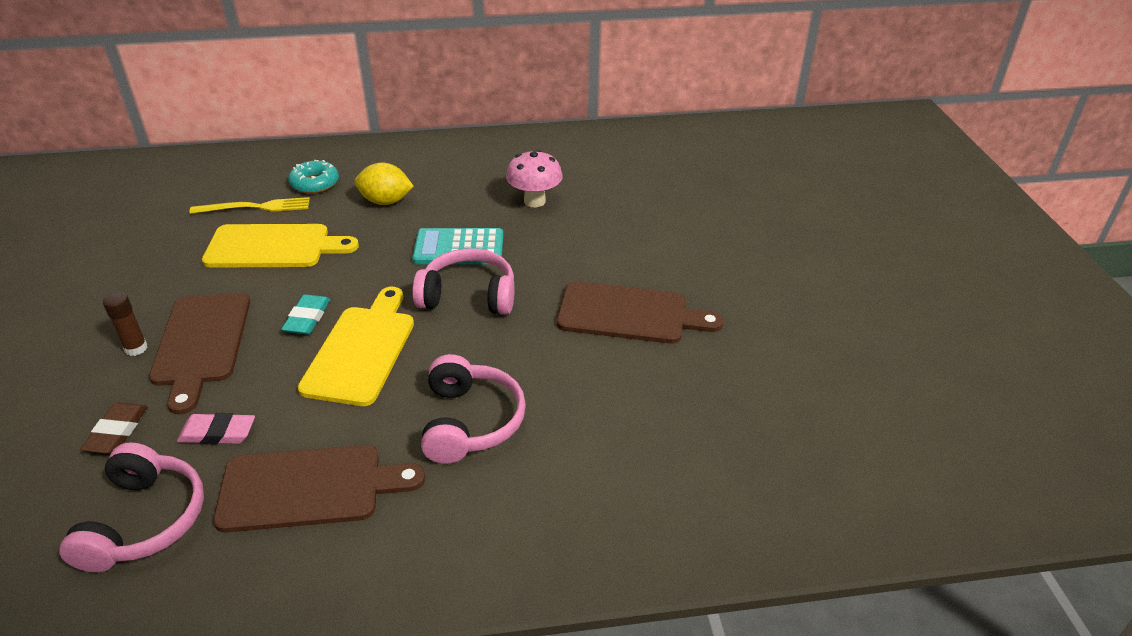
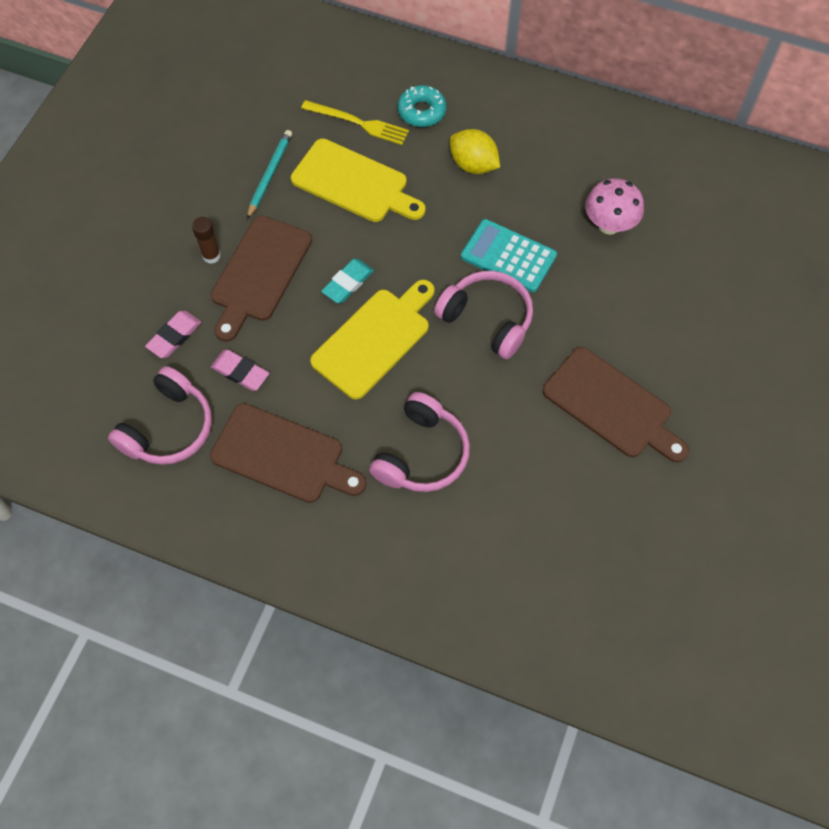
camera: 30 degrees right, 25 degrees up
(117, 432) = (174, 336): brown eraser -> pink eraser
(177, 268) = (270, 175): none -> turquoise pencil

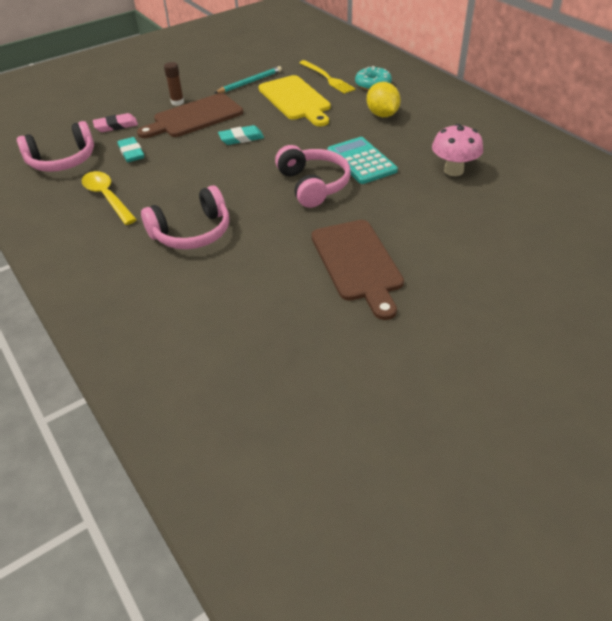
camera: 35 degrees right, 20 degrees down
(240, 372) = (131, 152): pink eraser -> turquoise eraser
(283, 455) = (107, 197): brown cutting board -> yellow spoon
(374, 339) = (227, 167): yellow cutting board -> none

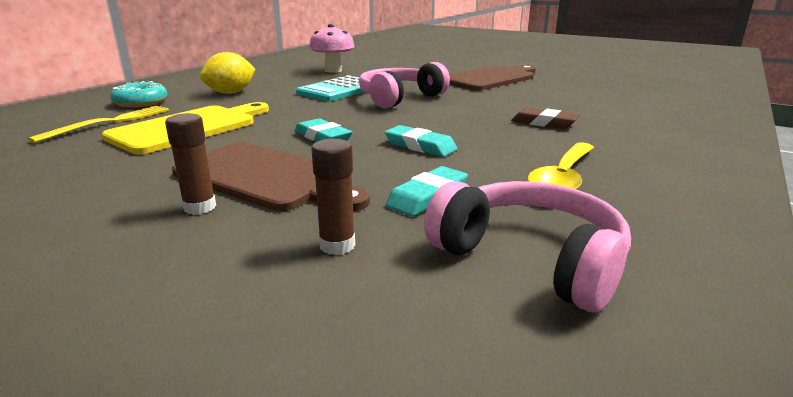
camera: 115 degrees left, 20 degrees down
(116, 126) = (337, 245): pink eraser -> brown glue stick
(192, 232) = (544, 123): pink headphones -> brown eraser
(195, 166) = (420, 146): none -> turquoise eraser
(250, 82) = (109, 164): turquoise pencil -> none

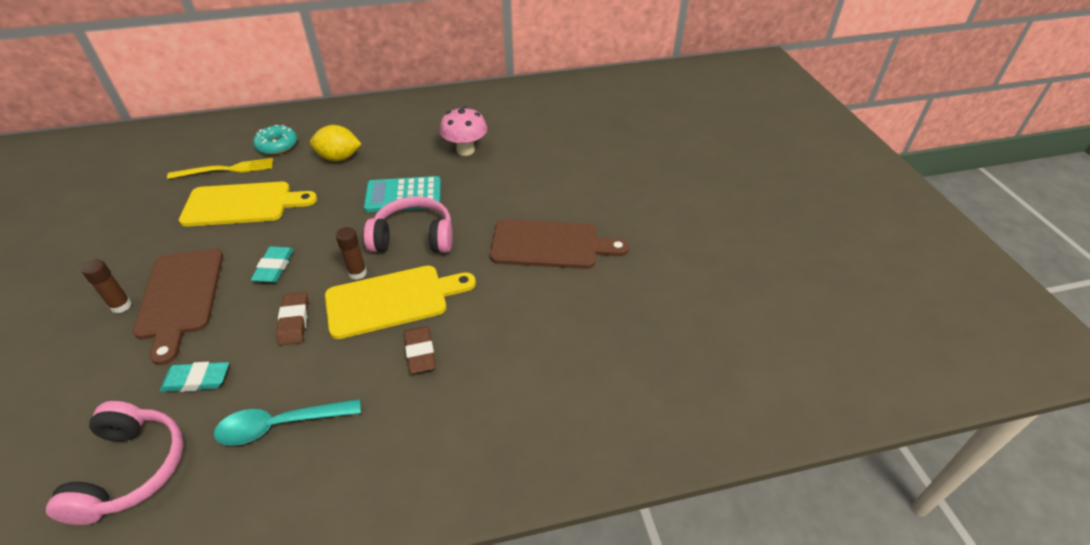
camera: 45 degrees right, 20 degrees up
(337, 245) = (105, 386): brown glue stick -> brown glue stick (357, 273)
(420, 146) = (294, 321): turquoise eraser -> brown eraser
(463, 117) = (392, 300): none -> yellow cutting board
(563, 178) = (281, 425): yellow spoon -> turquoise spoon

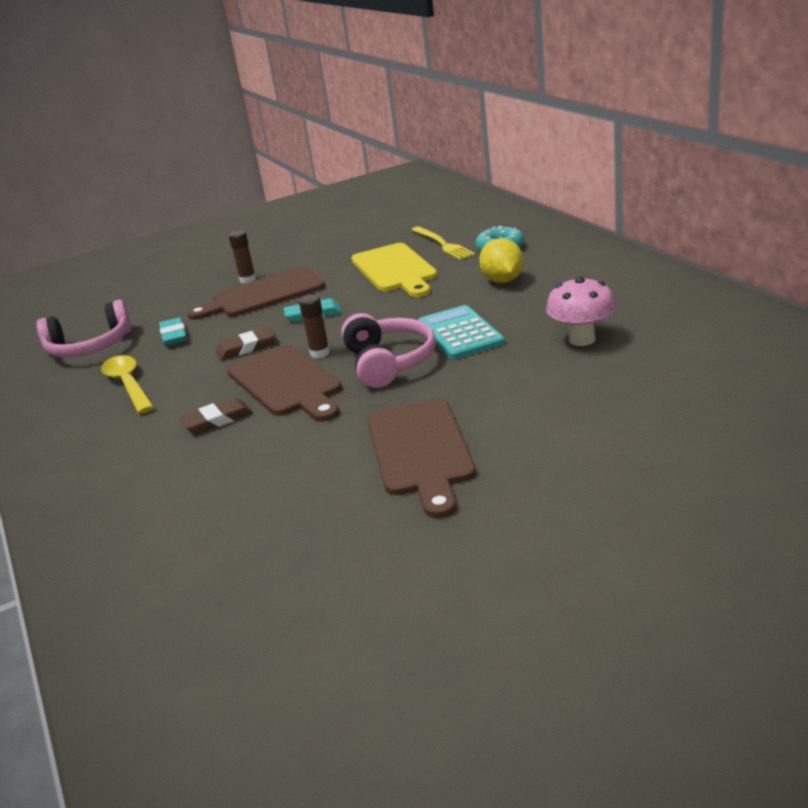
camera: 80 degrees right, 15 degrees down
(281, 425) = (128, 385): turquoise spoon -> yellow spoon
(392, 300) = (286, 383): yellow cutting board -> brown cutting board

